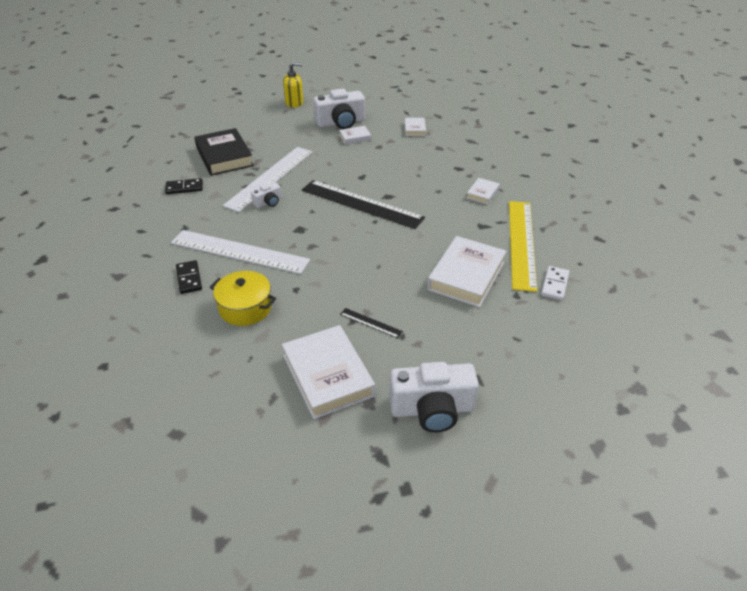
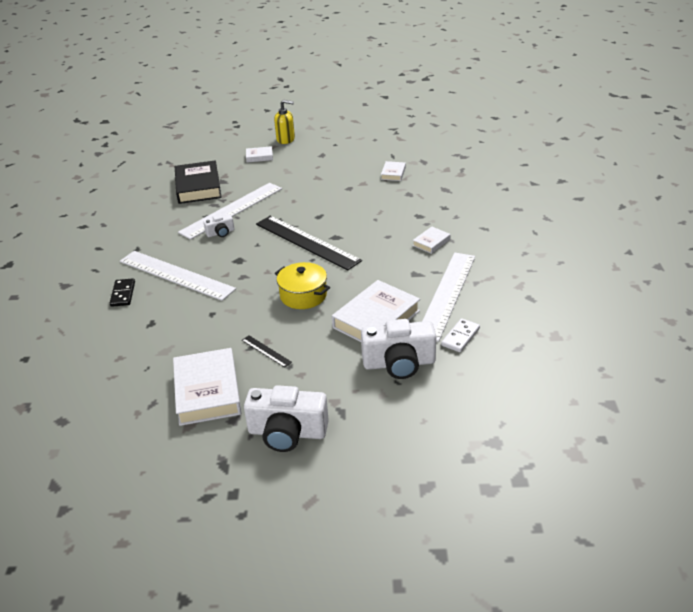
camera: 15 degrees right, 5 degrees down
(184, 188) = (151, 213): black domino -> none
(245, 308) = (161, 325): yellow pot -> yellow pot (303, 295)
(341, 123) = (322, 162): white camera -> white camera (399, 363)
(355, 137) = (329, 177): white book -> white book (259, 157)
(521, 243) = (447, 294): yellow ruler -> white ruler

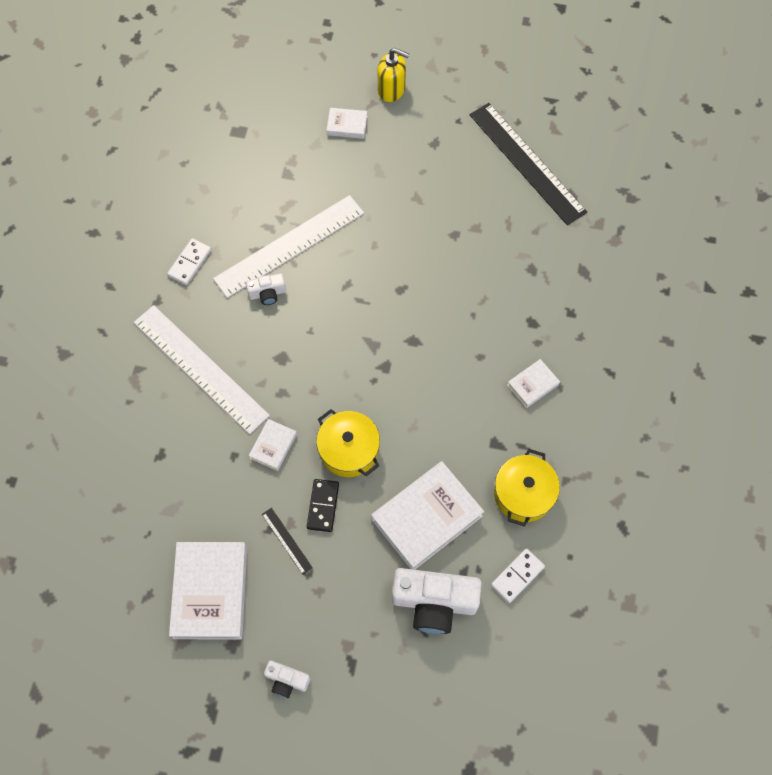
camera: 10 degrees right, 30 degrees up
(123, 294) = (132, 389): black domino -> black domino (323, 506)
(159, 228) = (190, 263): none -> white domino
(198, 187) = (252, 179): black book -> none
(287, 432) = (287, 680): white camera -> white camera, size x0.50
(307, 242) = (374, 342): black ruler -> black ruler (526, 163)
(393, 173) = (523, 215): white book -> white book (273, 446)
(447, 294) = (523, 493): white ruler -> yellow pot

